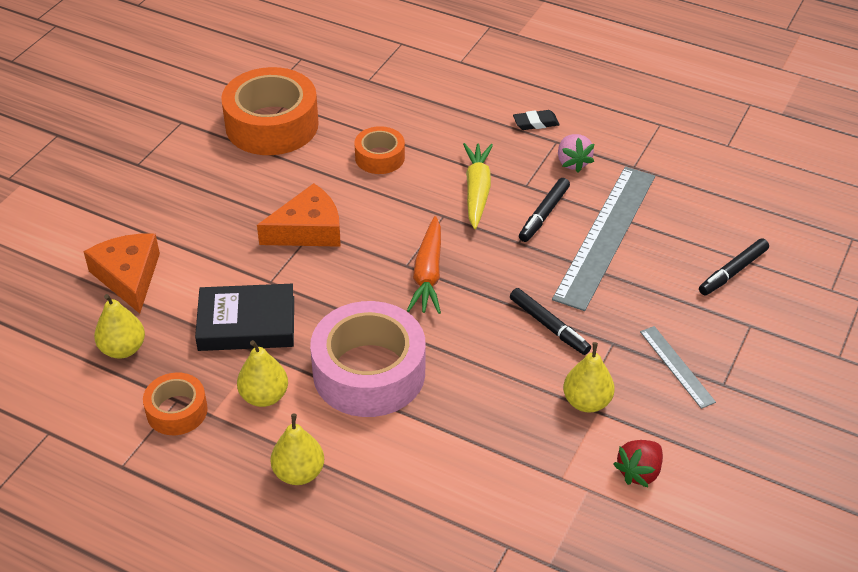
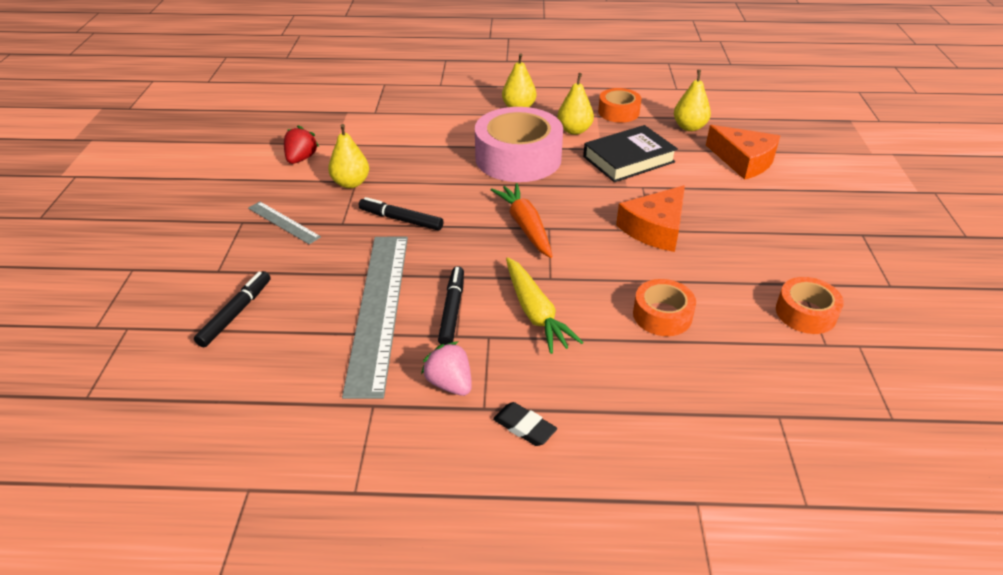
camera: 155 degrees right, 5 degrees down
(272, 125) = (805, 313): orange tape -> orange tape, size x0.52
(535, 123) = (524, 427): black eraser -> black eraser turned 75 degrees clockwise

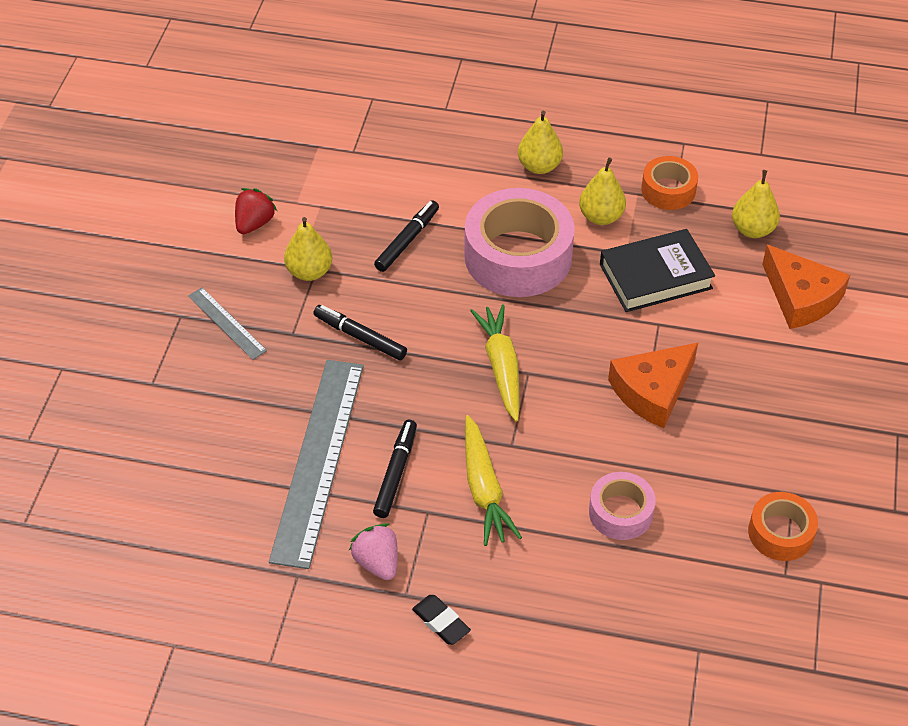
camera: 10 degrees right, 10 degrees up
(236, 313) = (169, 444): black marker -> black marker (407, 240)
(525, 226) = (501, 367): orange carrot -> yellow carrot
(662, 315) = (620, 512): orange tape -> pink tape

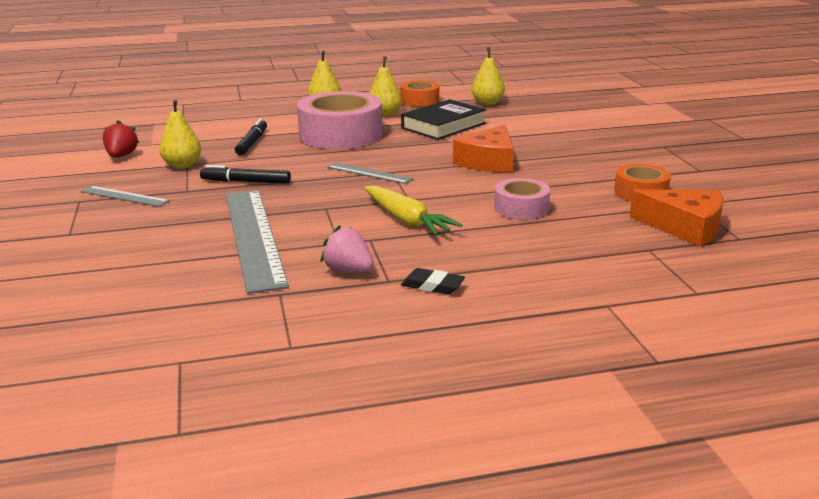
camera: 25 degrees left, 25 degrees down
(396, 473) = (327, 228): black marker -> none
(501, 367) = (369, 173): yellow carrot -> grey ruler
(801, 297) = (544, 117): orange cheese -> orange cheese (685, 227)

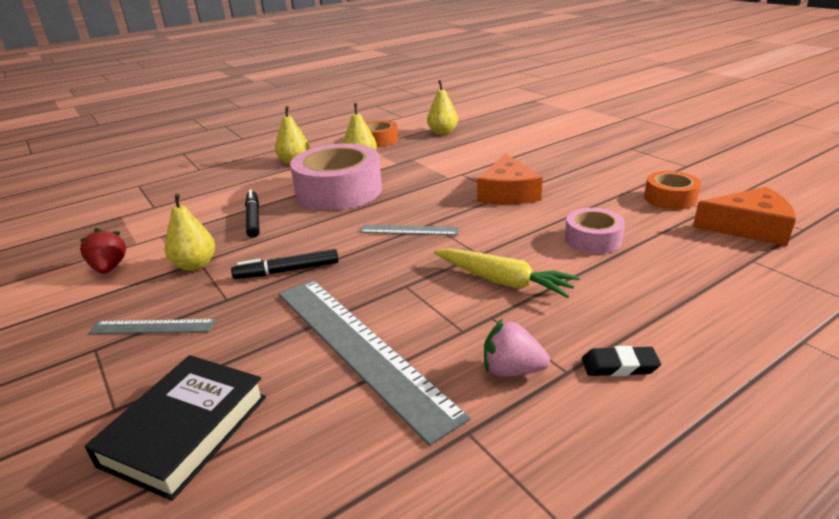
camera: 20 degrees left, 5 degrees up
(443, 126) = (427, 162): black book -> black book (185, 430)

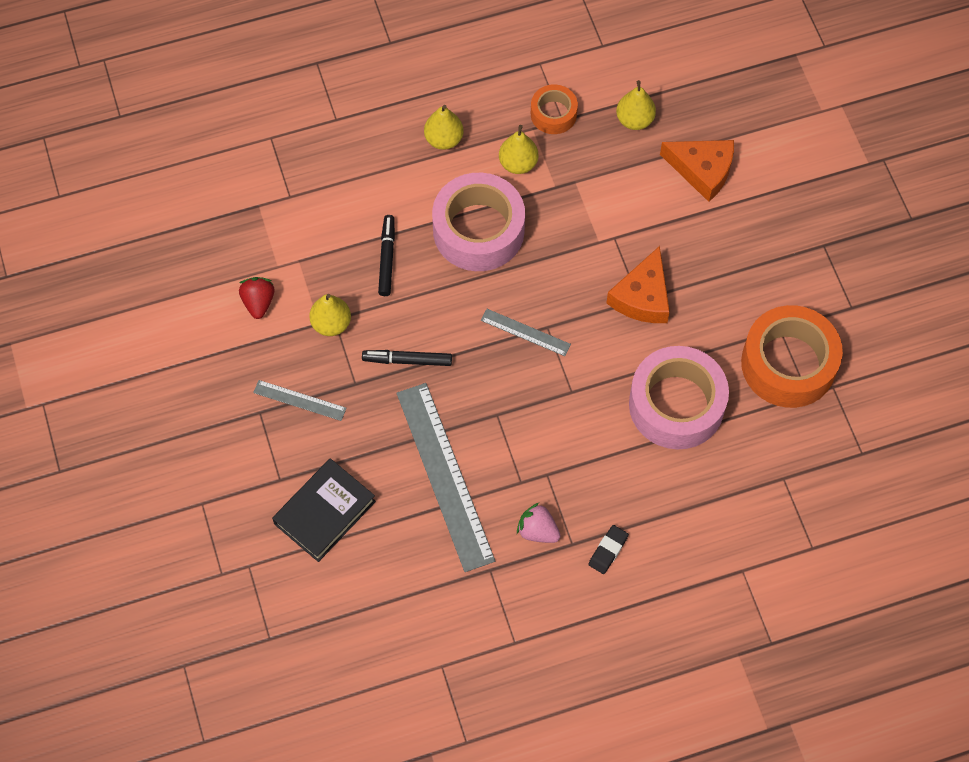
camera: 15 degrees right, 35 degrees up
(503, 281) = (574, 436): yellow carrot -> none
(593, 239) = (676, 405): pink tape -> pink tape, size x1.91
(619, 366) = (608, 550): black eraser -> black eraser turned 75 degrees counterclockwise
(670, 198) = (788, 364): orange tape -> orange tape, size x1.91
(749, 227) = (819, 435): orange cheese -> orange cheese (702, 170)

